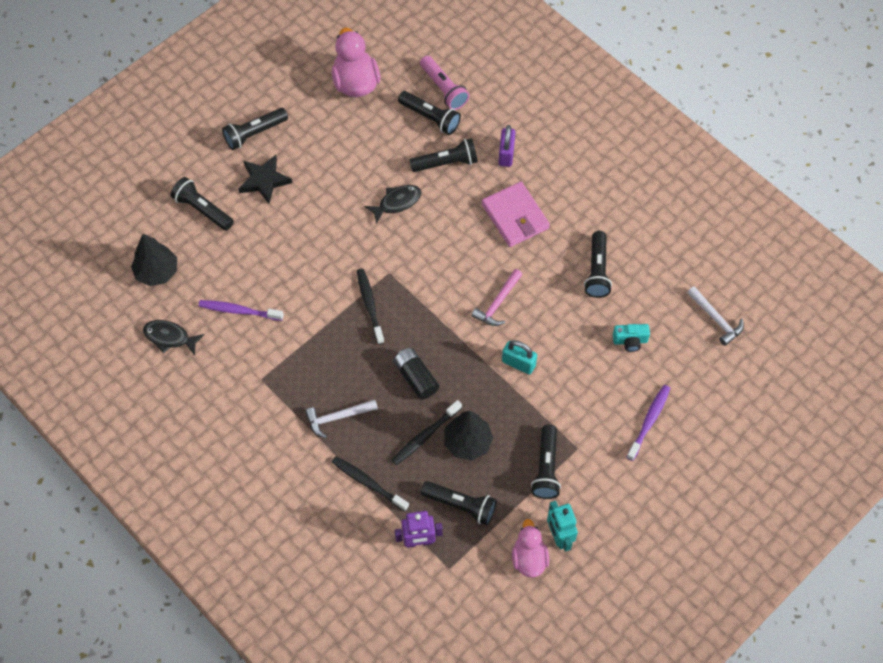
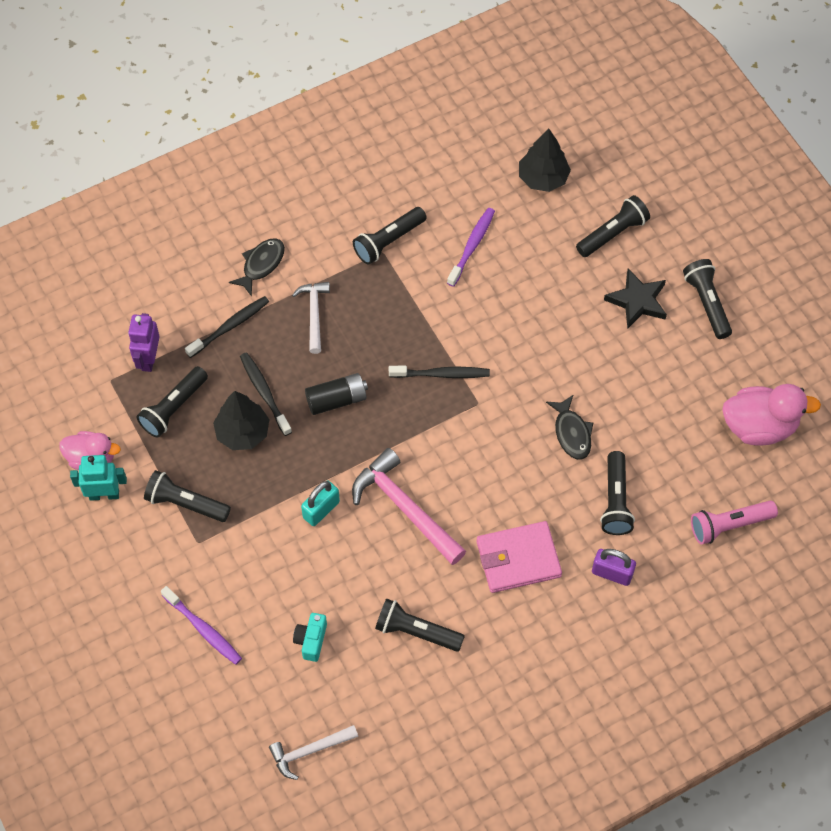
camera: 105 degrees right, 0 degrees up
(169, 337) = (458, 177): black fish -> black fish (261, 264)
(430, 118) = (687, 499): black flashlight -> black flashlight (388, 241)
(498, 303) = (405, 508): pink hammer -> pink hammer, size x1.65

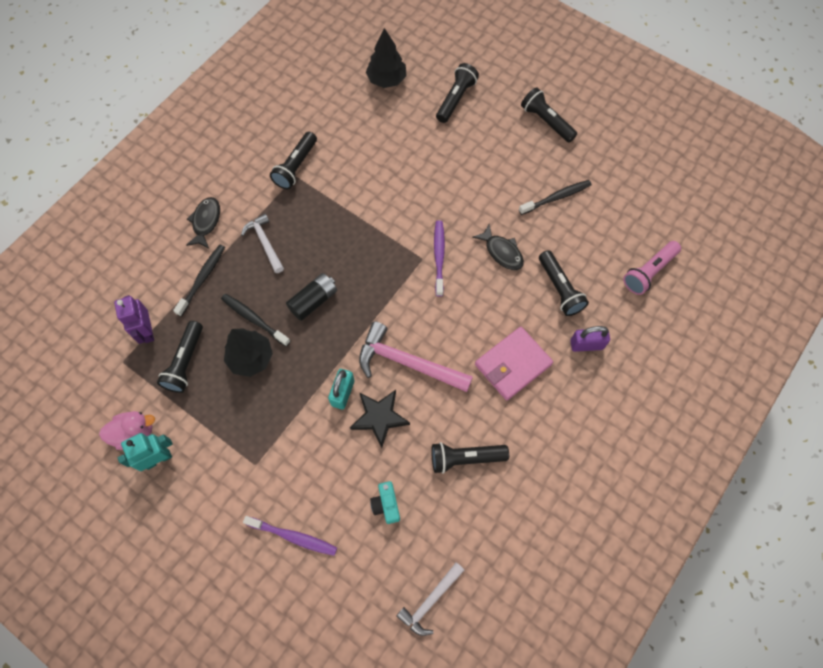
camera: 25 degrees left, 5 degrees up
(185, 503) = (230, 436): black flashlight -> none
(442, 374) = (384, 248): black toothbrush -> black toothbrush (556, 197)
(472, 246) = (359, 146): purple toothbrush -> purple toothbrush (439, 257)
(637, 301) = (497, 139): black star -> black star (379, 417)
(759, 426) = (629, 192): pink duck -> none

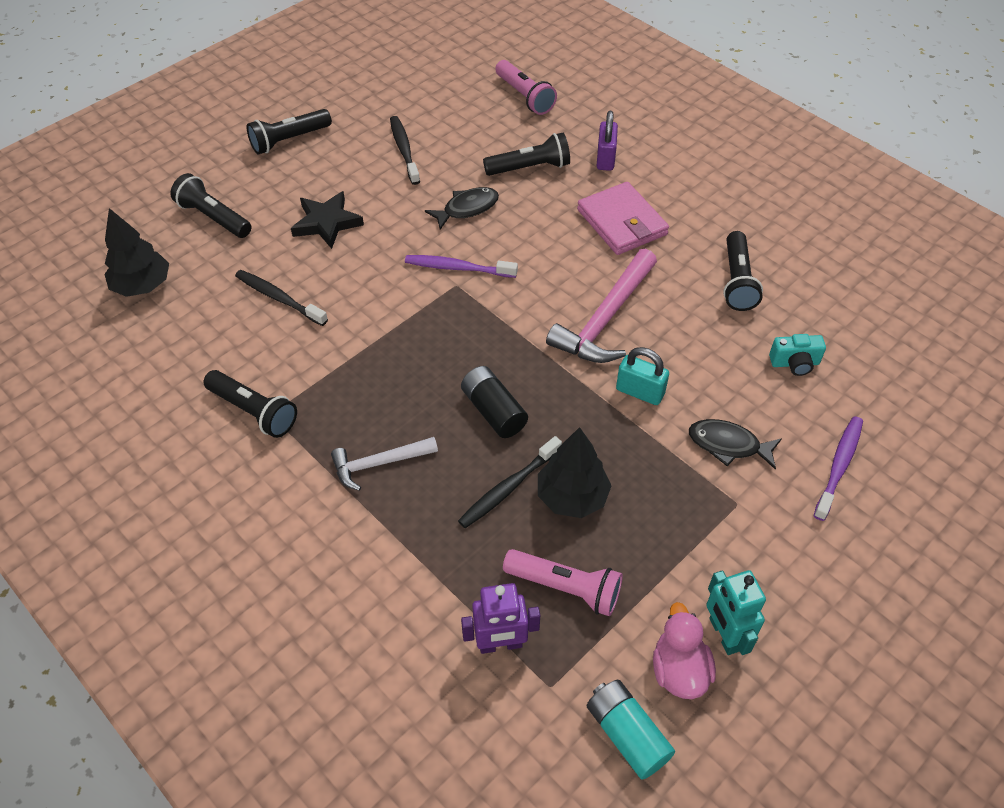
camera: 80 degrees left, 15 degrees down
(95, 406) = (627, 734): none -> turquoise battery
(185, 362) = (565, 588): black flashlight -> pink flashlight
(202, 279) = (421, 555): black toothbrush -> black toothbrush (279, 298)
(206, 222) = (314, 544): black fish -> black fish (728, 445)
(379, 417) = (678, 356): black star -> black star (327, 223)
(430, 601) = (909, 336): white hammer -> none

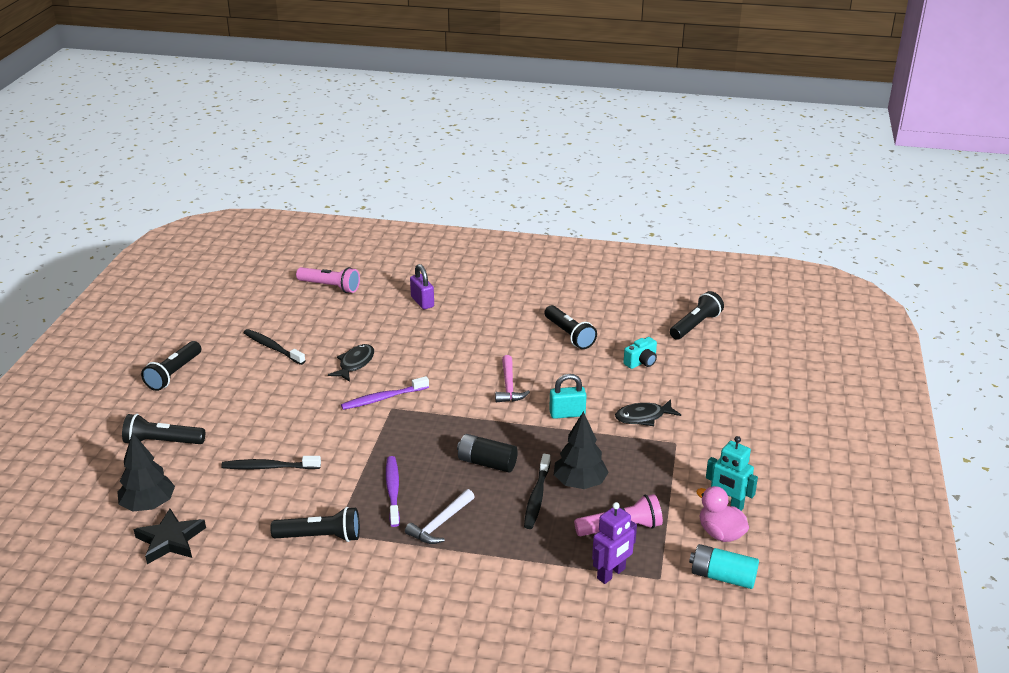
camera: 35 degrees left, 20 degrees down
(327, 223) = (258, 411): black star -> black star (170, 540)
(530, 168) = (375, 325): black flashlight -> black flashlight (695, 325)
(606, 318) = (509, 386): pink hammer -> pink hammer, size x0.60
(621, 222) = (468, 332): pink wallet -> none
(839, 466) = (711, 400): purple toothbrush -> purple toothbrush (393, 490)

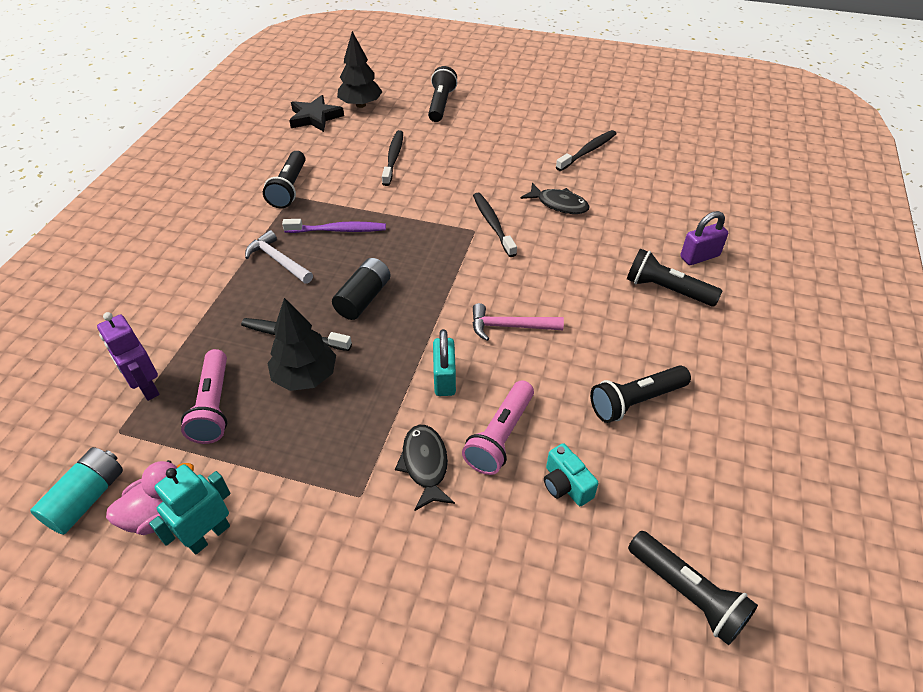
camera: 95 degrees right, 15 degrees up
(174, 374) = (541, 101): black flashlight -> black flashlight (667, 290)
(330, 287) = (718, 184): pink flashlight -> pink flashlight (500, 436)
(383, 398) = (492, 224): purple toothbrush -> black toothbrush

